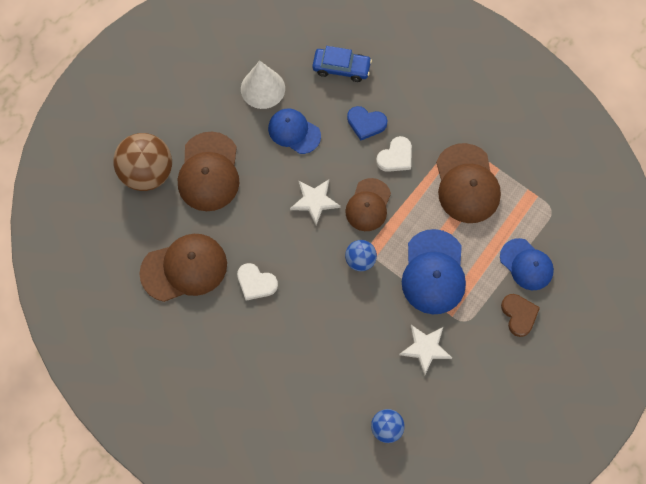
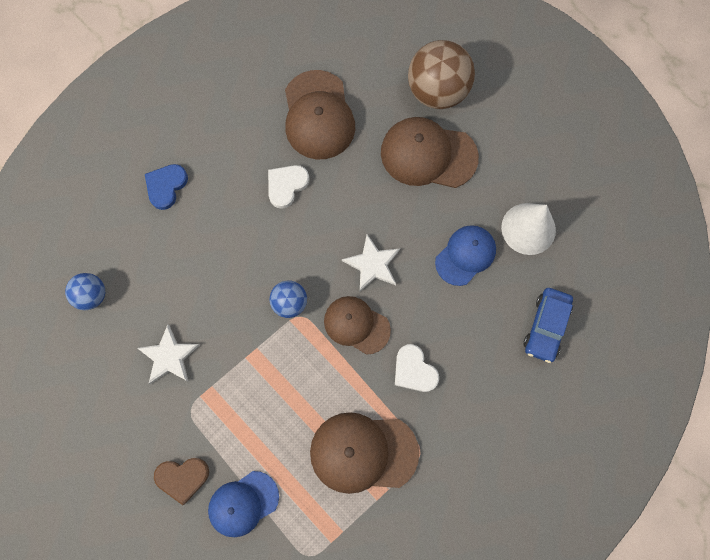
camera: 100 degrees right, 5 degrees up
(366, 123) = (465, 342): blue heart -> blue heart (166, 186)
(433, 272) = (257, 385): blue cap -> none

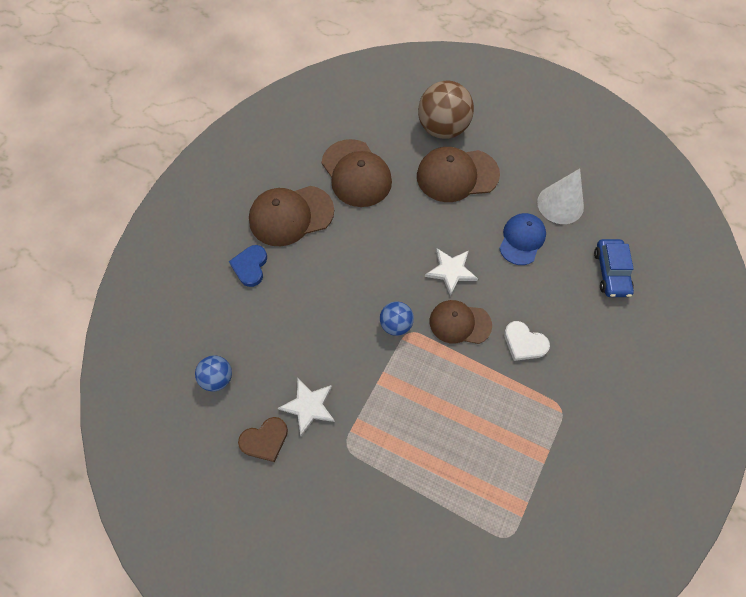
camera: 20 degrees left, 10 degrees down
(182, 478) = (364, 510): brown heart -> brown heart (265, 440)
(243, 503) = (429, 512): blue cap -> none
(286, 185) = (353, 233): white heart -> none
(363, 452) = (513, 426): brown cap -> brown cap (291, 215)

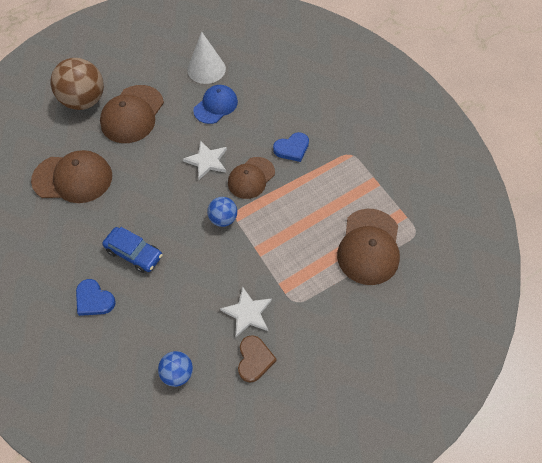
camera: 60 degrees left, 5 degrees down
(291, 215) = (71, 245): brown cap -> brown cap (369, 247)
(522, 240) = (216, 106): blue cap -> blue cap turned 75 degrees clockwise
(524, 343) = (292, 148): white heart -> blue heart
(610, 272) = (276, 72): blue car -> blue car (134, 253)

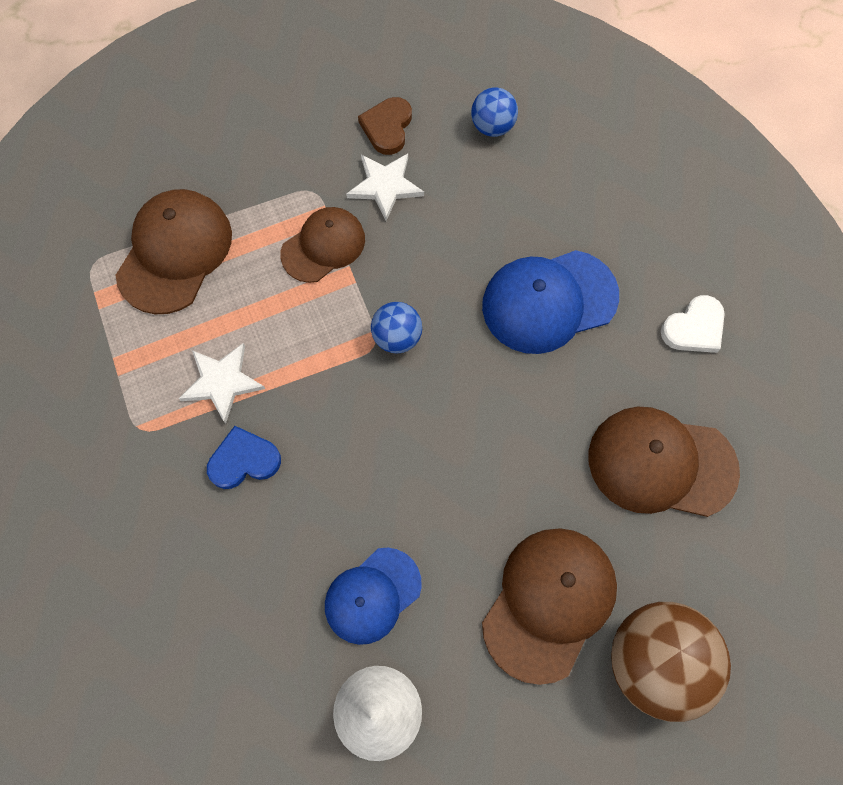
camera: 170 degrees left, 10 degrees up
(45, 251) = (694, 328): none -> white heart
(94, 300) = (610, 239): blue heart -> none
(134, 253) = (549, 301): blue car -> blue cap
(207, 161) = (409, 459): white star -> white star (222, 382)
(251, 178) = (334, 409): brown cap -> brown cap (323, 246)

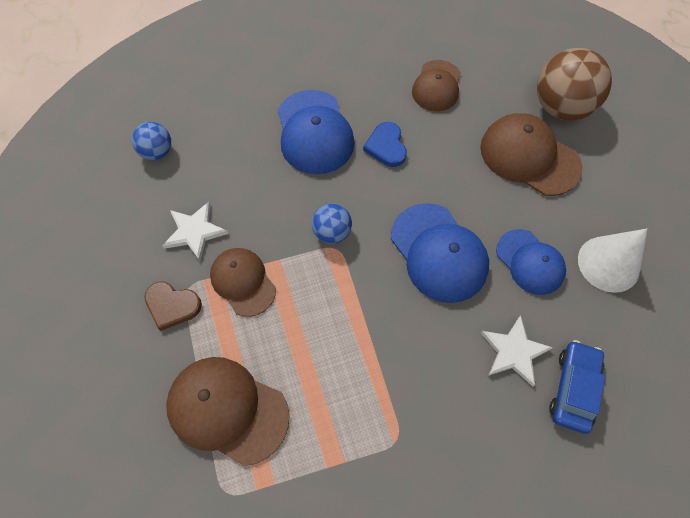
camera: 85 degrees left, 5 degrees down
(196, 644) = (573, 388): none -> blue car
(222, 382) = (358, 367): white star -> white star (514, 351)
(244, 460) = (427, 350): blue heart -> blue heart (386, 146)
(378, 471) = (438, 253): none -> blue cap
(387, 127) = (138, 226): brown heart -> brown heart (172, 305)
(661, 463) = (436, 86): brown cap -> brown cap, size x0.66
(694, 328) = (344, 55): white heart -> none

